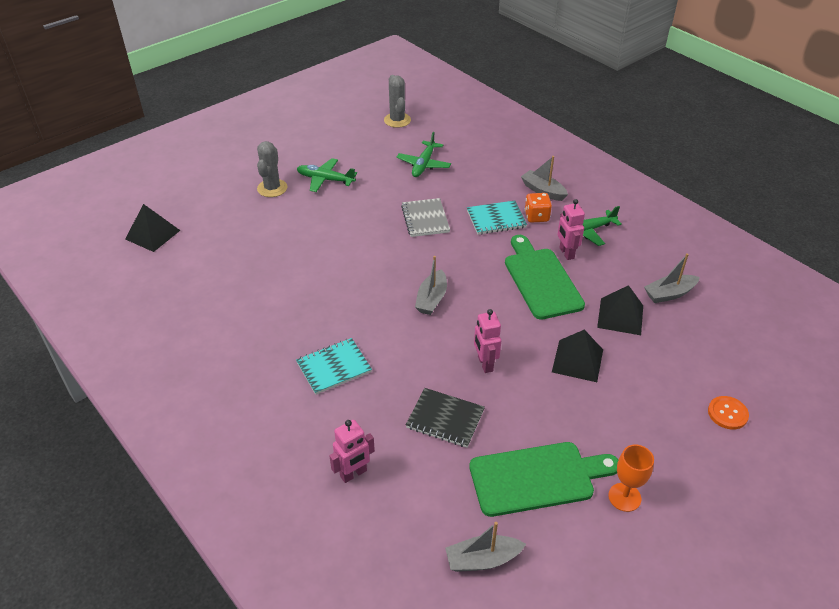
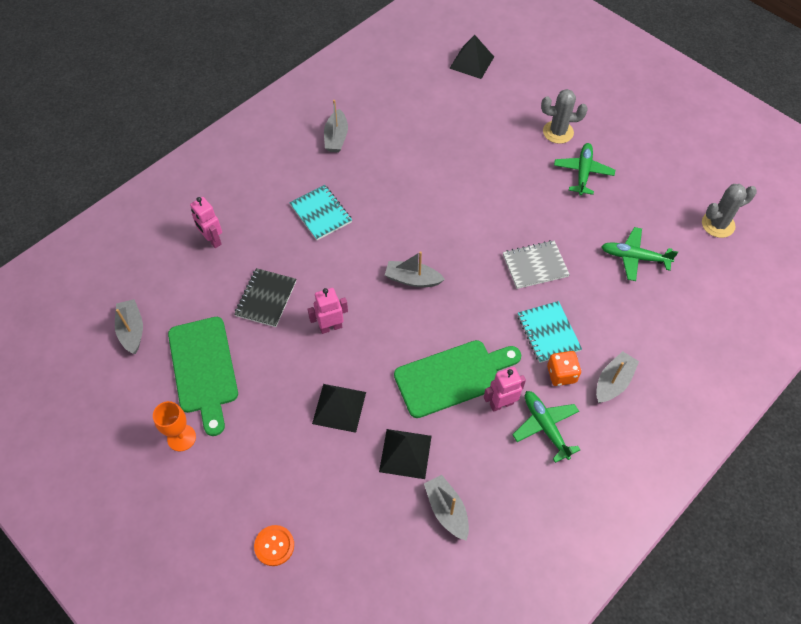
camera: 85 degrees right, 15 degrees up
(223, 350) = (336, 137): none -> grey boat

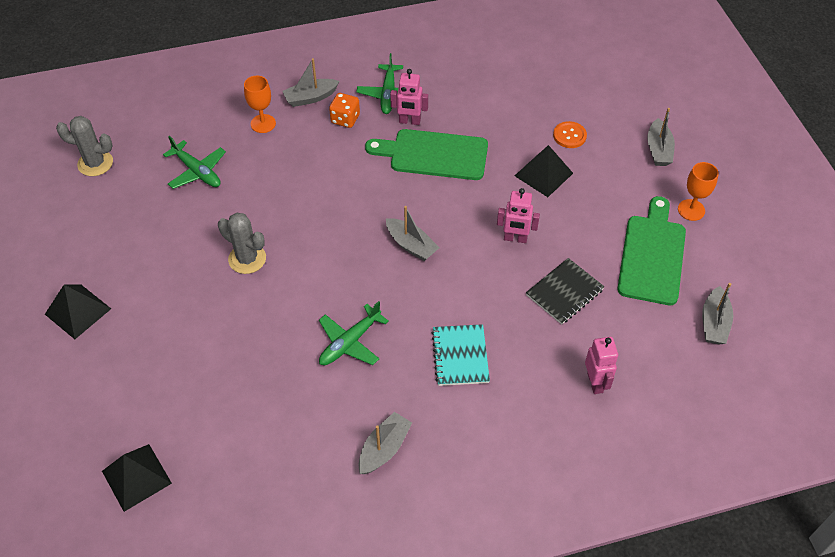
camera: 150 degrees left, 5 degrees down
(274, 546) = (641, 112): orange button -> orange button (569, 136)
(405, 453) = (508, 123): black pyramid -> black pyramid (78, 311)
(447, 510) = (500, 80): grey boat -> grey boat (658, 150)
(535, 266) = (290, 205): grey notebook -> none
(548, 333) = (328, 150): turquoise notebook -> none
(558, 132) = (135, 325): grey cactus -> grey cactus (247, 259)
(583, 172) = (158, 268): green plane -> green plane (350, 342)
(628, 330) = (263, 123): none -> orange goblet

